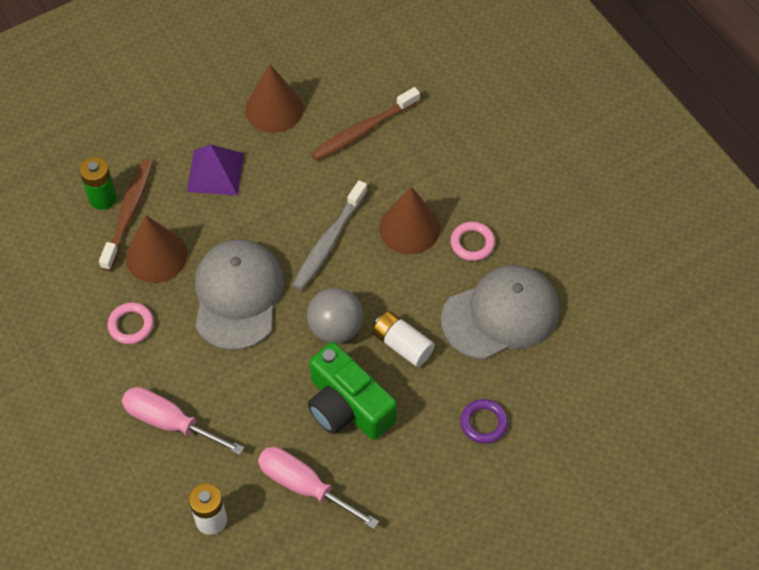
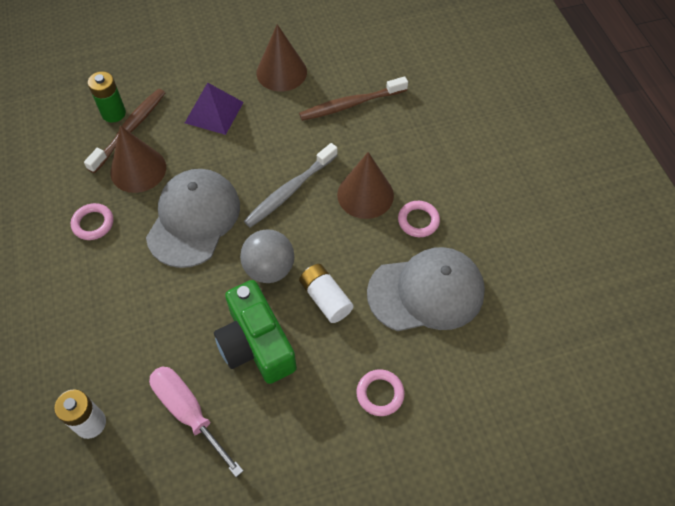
camera: 15 degrees right, 0 degrees up
(170, 422) = (91, 319): pink screwdriver -> none
(484, 423) = (380, 394): purple ring -> pink ring

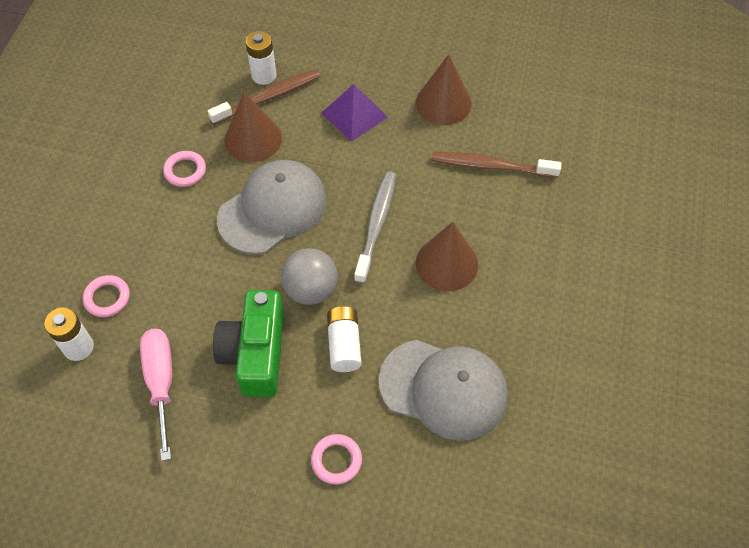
camera: 30 degrees right, 0 degrees up
(113, 113) = (264, 75): green battery -> white battery
(289, 191) = (376, 225): grey toothbrush -> grey toothbrush turned 120 degrees clockwise
(418, 221) = (482, 315): pink ring -> pink ring (107, 298)

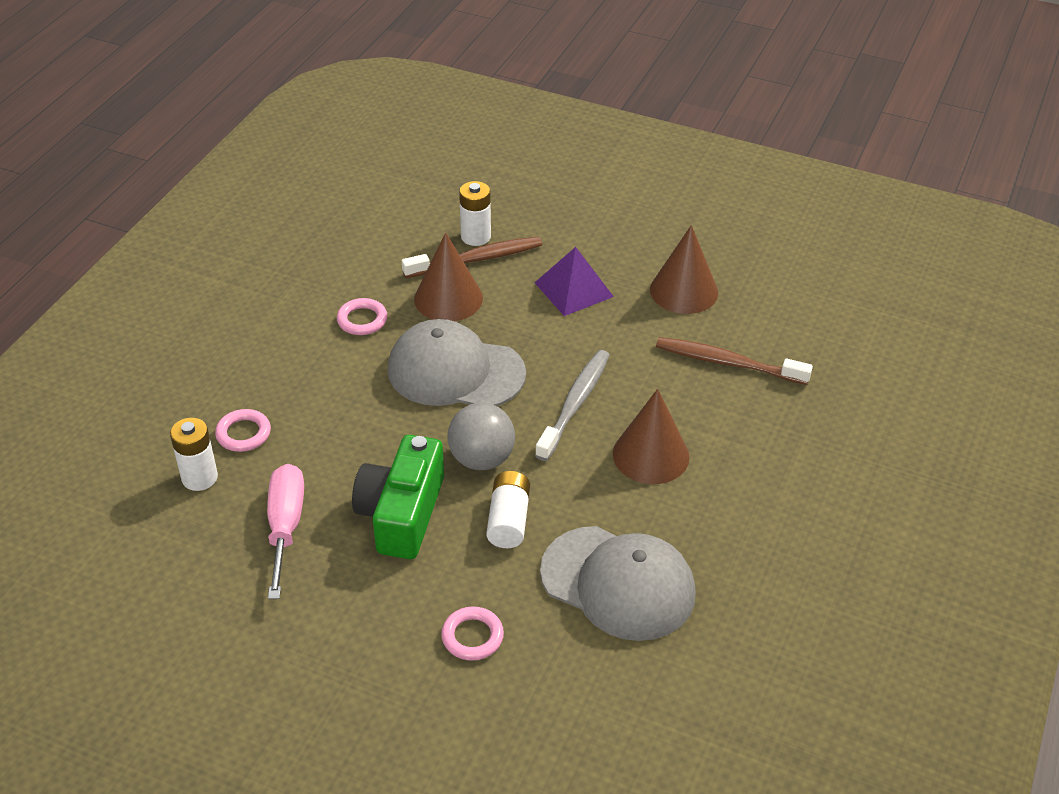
camera: 10 degrees right, 15 degrees down
(273, 209) = (455, 372): grey cap -> grey cap turned 135 degrees counterclockwise

